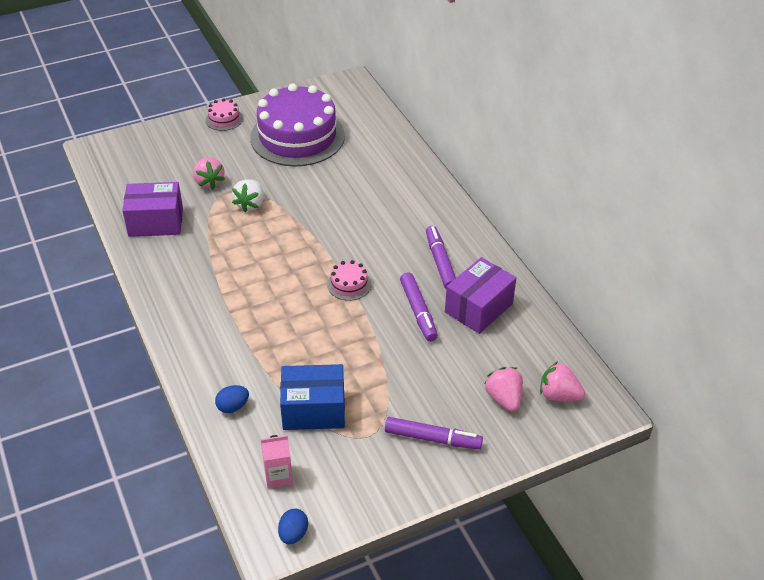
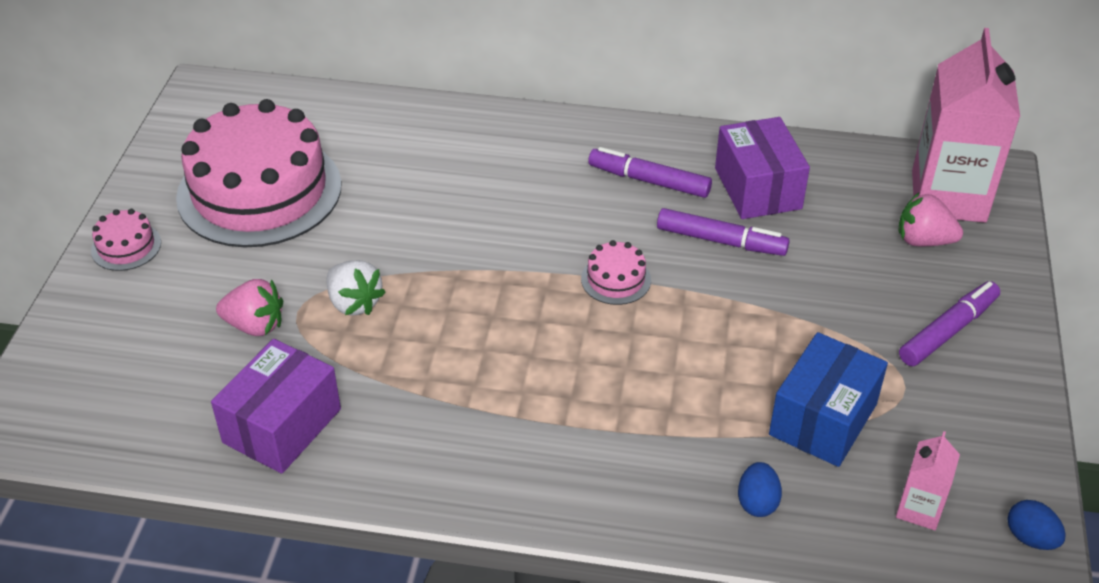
camera: 55 degrees left, 0 degrees up
(297, 136) = (259, 191): purple cake -> pink cake
(558, 395) = (948, 196): pink strawberry -> pink carton

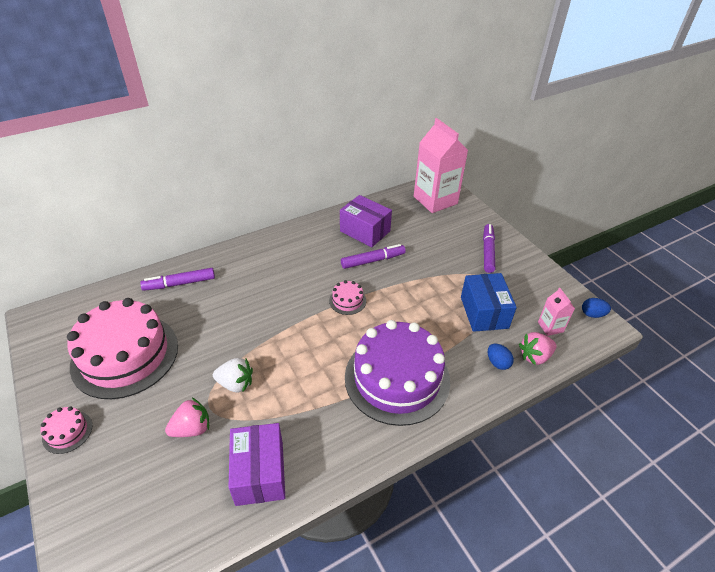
camera: 40 degrees left, 0 degrees up
(574, 427) = (397, 378): none -> purple cake
(649, 181) = (318, 250): purple marker -> purple marker (180, 283)
(923, 241) = (444, 221): pink strawberry -> pink strawberry (535, 356)

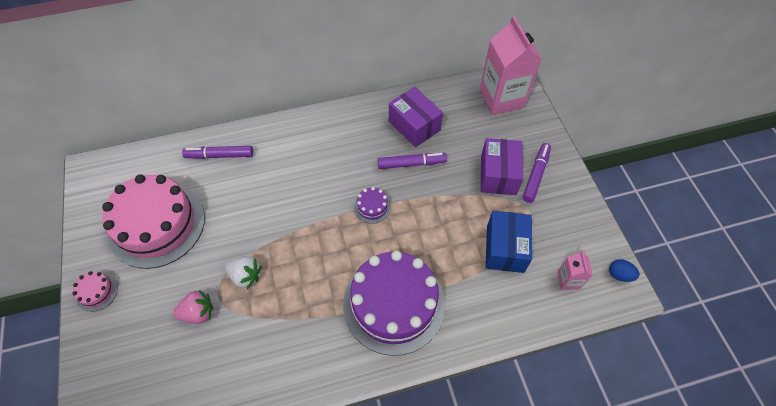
camera: 15 degrees right, 15 degrees up
(259, 473) = (245, 370): purple box -> purple box (498, 175)
(347, 301) = (372, 207): pink cake -> purple cake
(497, 363) = (498, 309): blue egg -> none
(535, 356) = (538, 310): pink strawberry -> none

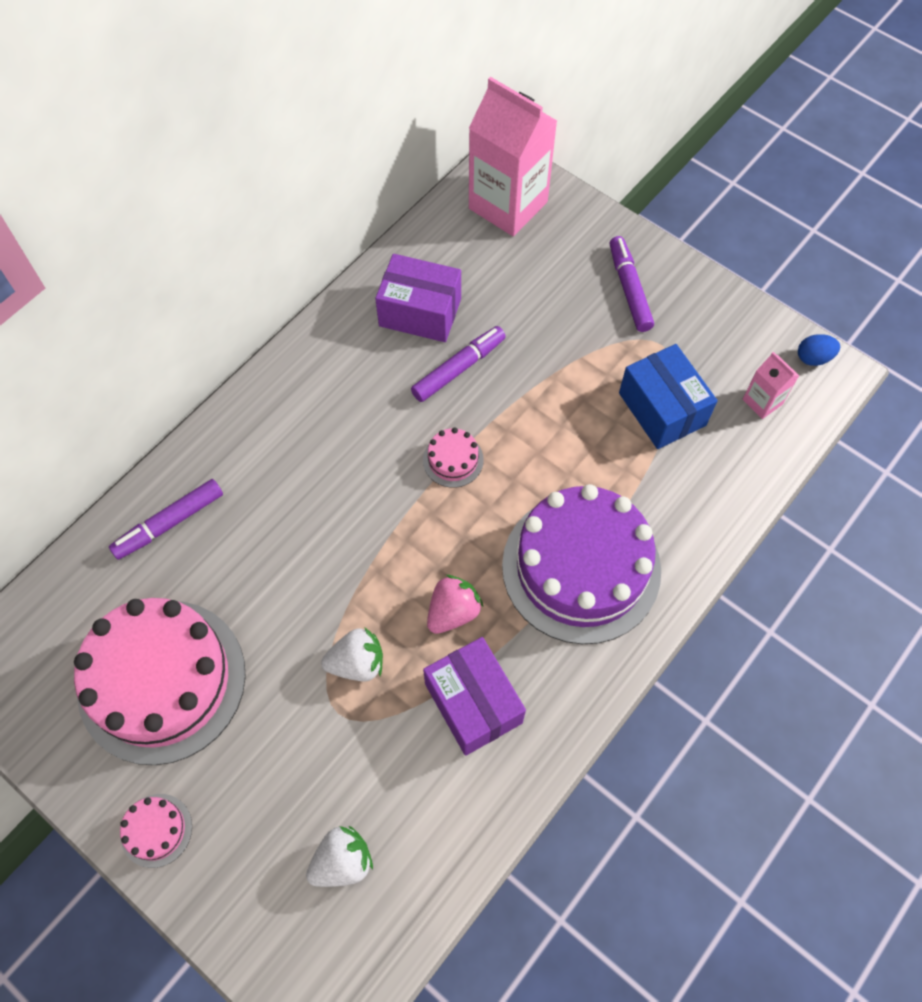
camera: 35 degrees left, 5 degrees up
(159, 369) = (342, 861): none -> white strawberry
(198, 313) = (333, 755): pink strawberry -> pink strawberry (453, 612)
(372, 207) = (453, 460): purple cake -> pink cake
(498, 175) = (582, 316): purple box -> purple box (473, 703)

